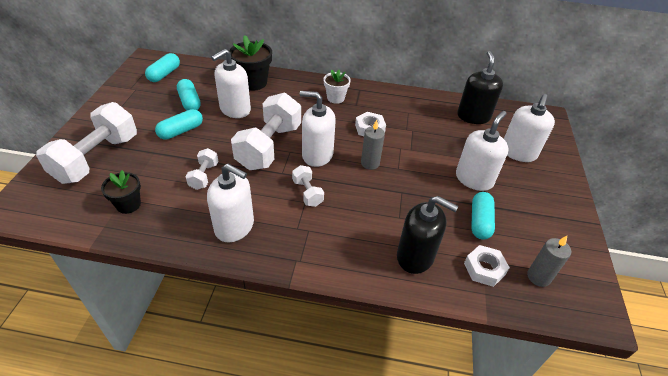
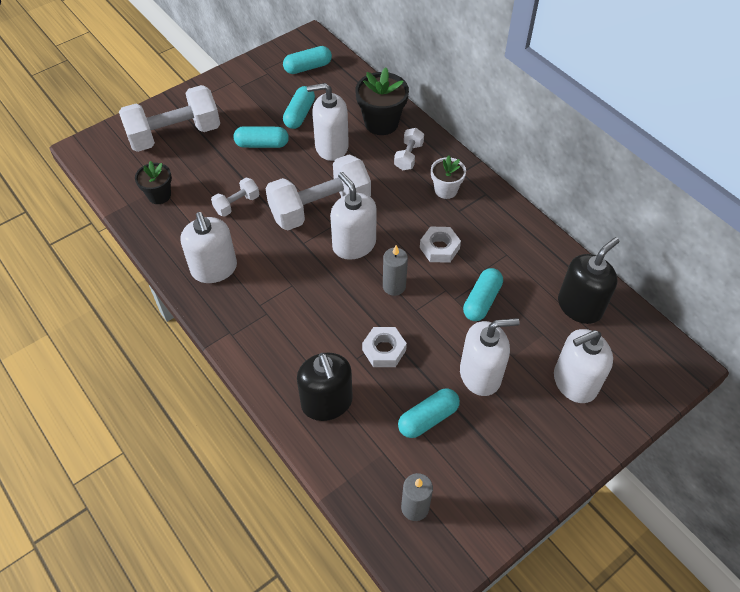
camera: 45 degrees right, 10 degrees up
(307, 193) = (303, 278): white dumbbell -> white dumbbell (408, 156)
(426, 142) = (481, 301): none -> turquoise capsule
(484, 269) = (373, 460): white nut -> white nut (384, 350)

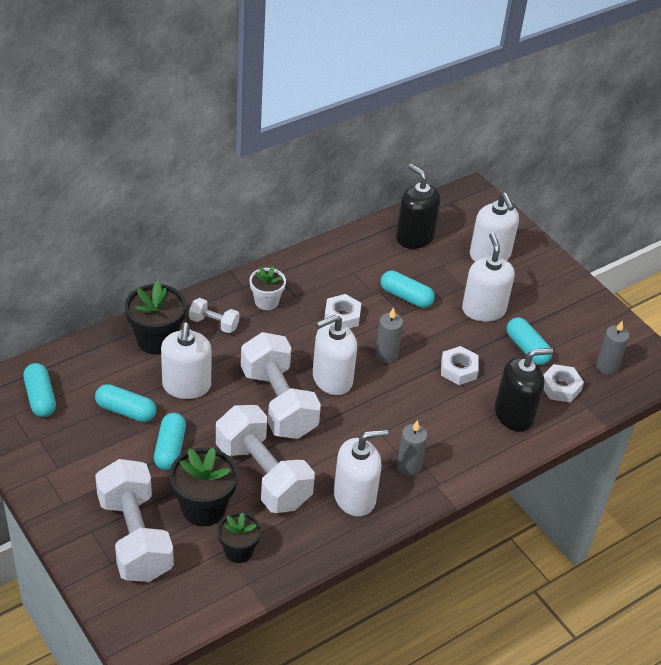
camera: 90 degrees left, 10 degrees down
(202, 170) = (203, 508): none -> black flower pot
(237, 204) = (263, 475): white dumbbell -> white dumbbell, size x2.14
(251, 309) = (409, 466): none -> grey candle
(373, 452) = (560, 387): none -> white nut

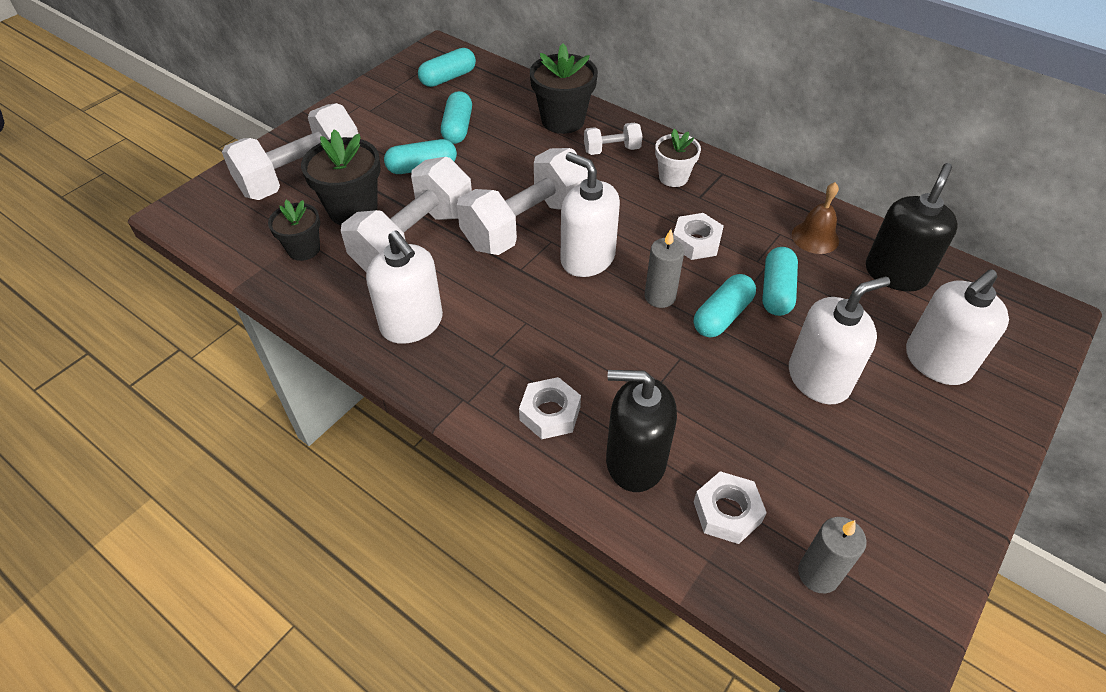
camera: 75 degrees right, 5 degrees up
(186, 386) = (512, 155): white soap dispenser -> none
(214, 324) = (612, 150): white dumbbell -> white dumbbell turned 75 degrees clockwise
(365, 257) = (815, 237): none -> brown bell
(409, 466) = (482, 363): grey candle -> none
(458, 369) = (682, 376): white nut -> white nut (550, 413)
(514, 414) = (635, 461): black soap dispenser -> black soap dispenser turned 135 degrees clockwise
(527, 348) = (779, 449): turquoise capsule -> turquoise capsule (722, 316)

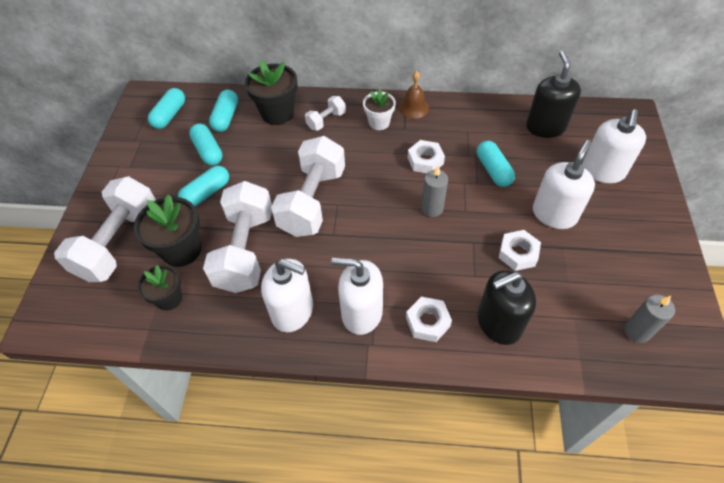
camera: 30 degrees left, 5 degrees up
(587, 258) = (369, 205): white soap dispenser -> white soap dispenser (361, 313)
(722, 316) = (476, 202): turquoise capsule -> turquoise capsule (226, 117)
(727, 512) = (568, 324): white nut -> white nut (518, 253)
(815, 237) = (488, 124): brown bell -> brown bell (413, 108)

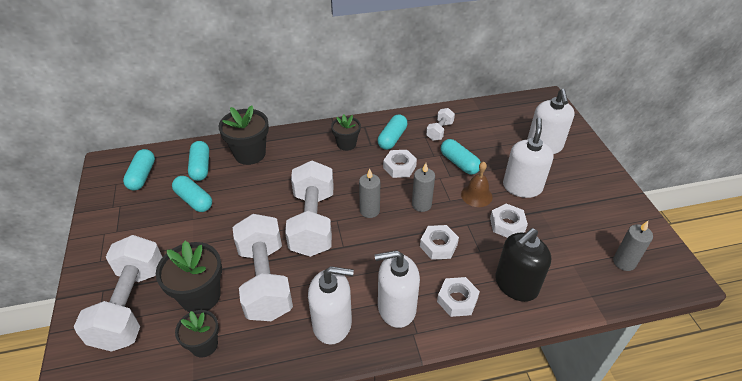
camera: 20 degrees left, 10 degrees down
(206, 193) = (206, 238): turquoise capsule -> turquoise capsule (392, 138)
(326, 120) = (298, 151): white dumbbell -> white dumbbell (439, 131)
(374, 202) = (369, 210): none -> grey candle
(379, 122) = (346, 144): white flower pot -> black flower pot
(413, 108) = (372, 126): brown bell -> brown bell (476, 195)
(432, 258) = (438, 245): none -> white nut
(545, 127) = (486, 121): black soap dispenser -> none

